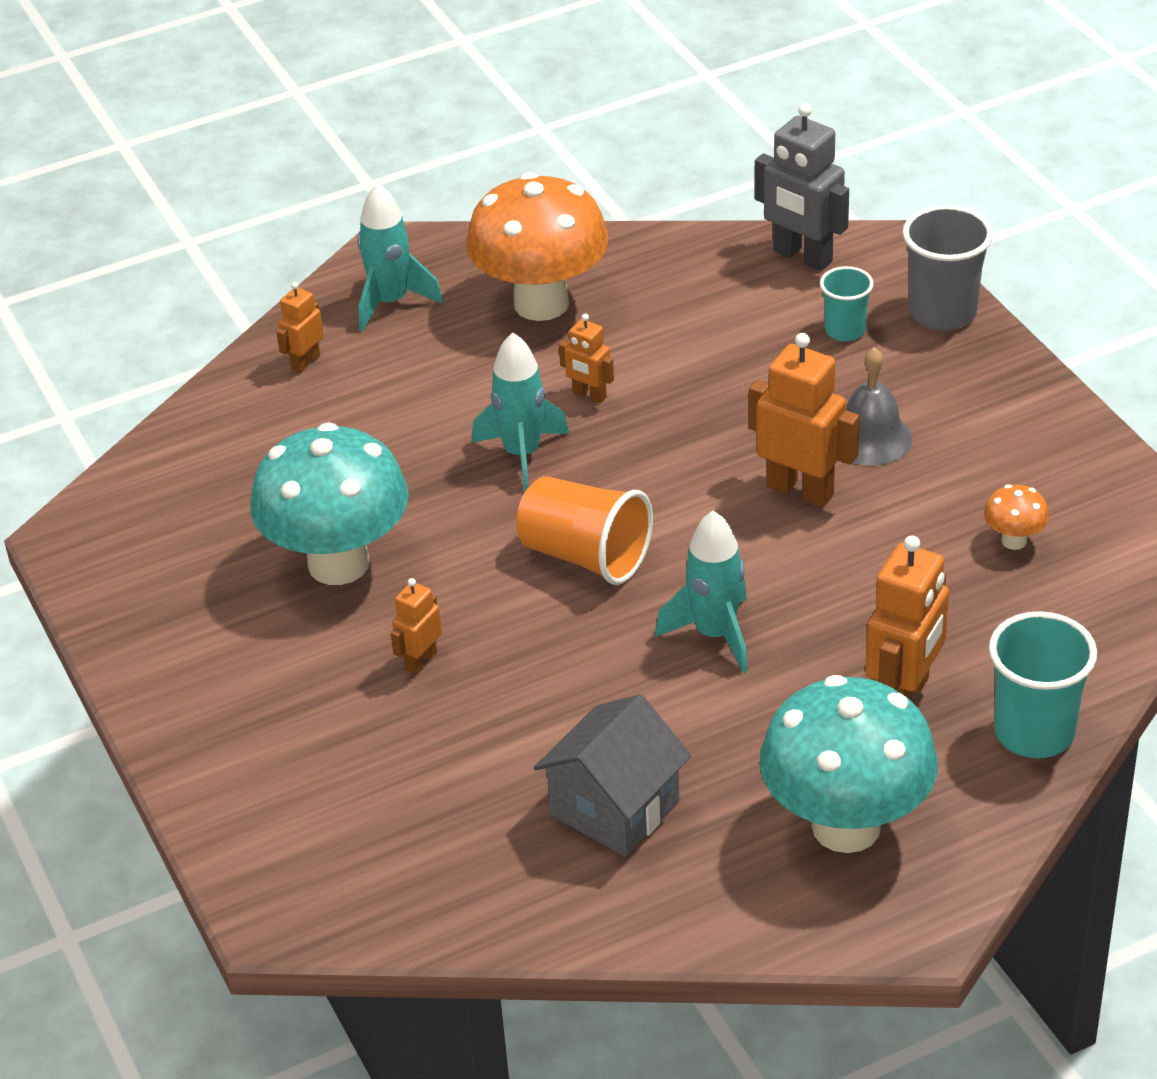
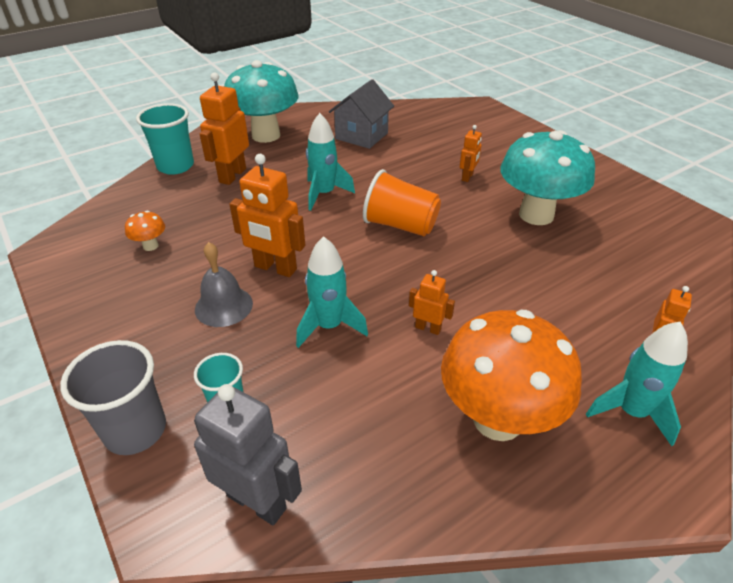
camera: 170 degrees right, 0 degrees up
(522, 454) = (459, 281): turquoise rocket -> turquoise rocket (329, 326)

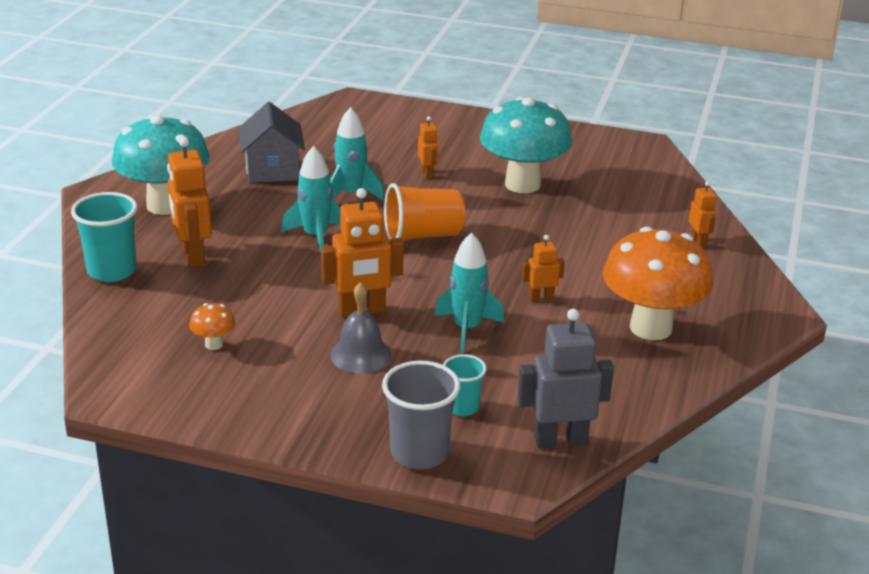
camera: 40 degrees left, 10 degrees down
(631, 412) = (721, 287): turquoise rocket -> turquoise rocket (351, 195)

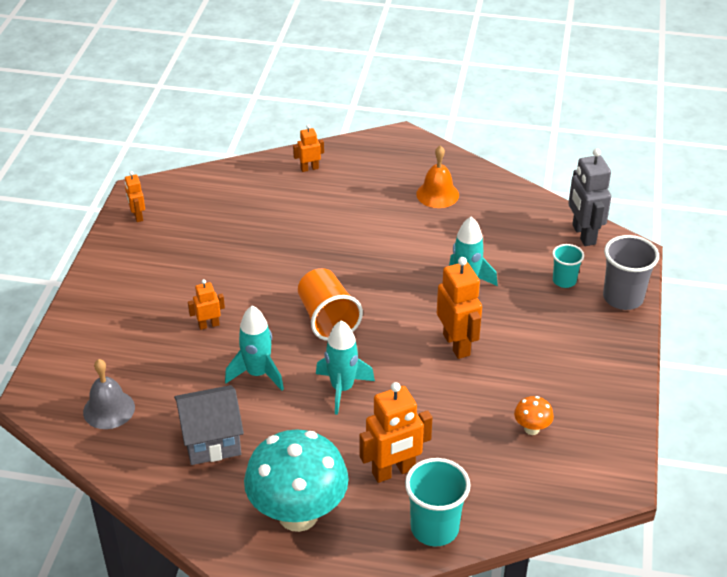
camera: 95 degrees left, 10 degrees up
(360, 355) = (518, 339): grey bell -> grey bell (109, 409)
(522, 184) = (224, 263): turquoise mushroom -> none
(541, 298) = (411, 247): orange robot -> orange robot (137, 216)
(650, 328) = (437, 194): orange mushroom -> orange bell

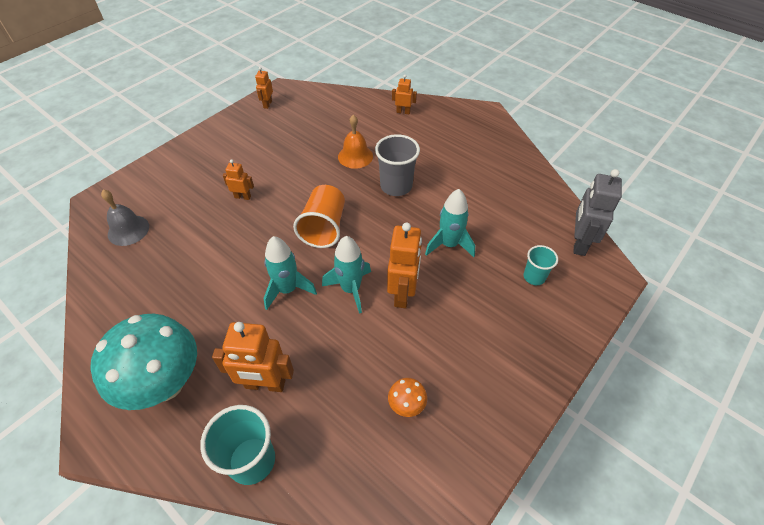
camera: 30 degrees right, 10 degrees up
(211, 440) = (166, 286): grey house -> none
(257, 374) = (241, 249): turquoise rocket -> turquoise rocket (350, 289)
(437, 194) = (481, 164): orange bell -> orange bell (355, 156)
(623, 298) = (577, 316): grey cup -> grey cup (396, 186)

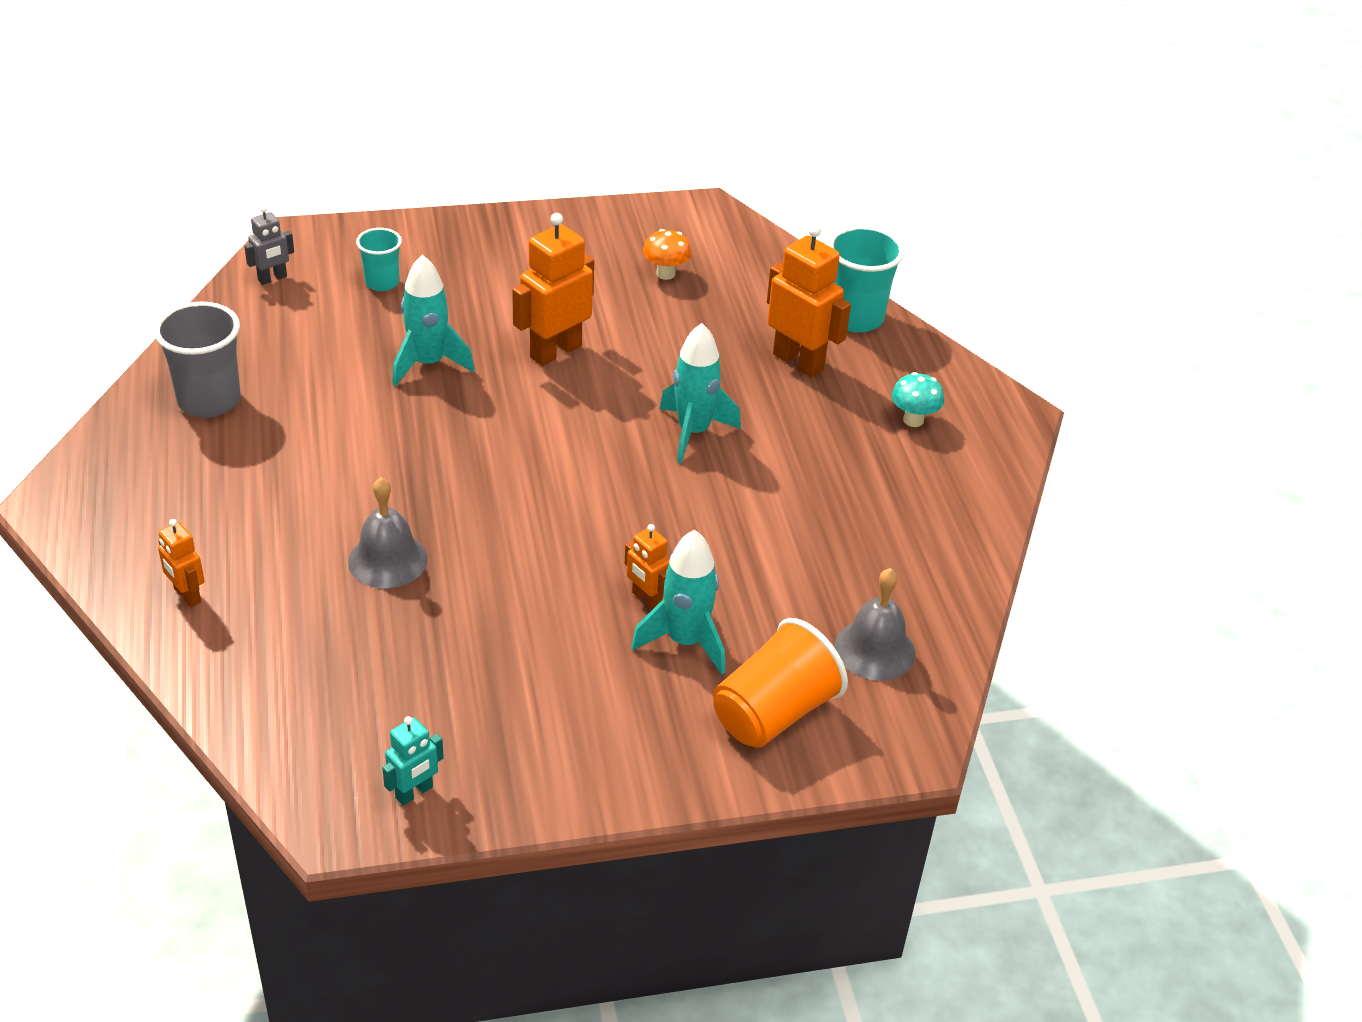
camera: 145 degrees left, 10 degrees down
(165, 384) = (913, 420): turquoise mushroom -> turquoise mushroom, size x0.41
(267, 104) = (414, 792): orange robot -> turquoise robot
(324, 228) = (568, 477): orange cup -> orange cup (774, 713)
(350, 289) = (613, 389): turquoise rocket -> turquoise rocket (685, 641)
(355, 156) = (388, 560): orange bell -> grey bell
(396, 186) = (391, 473): grey cup -> grey cup (209, 401)
(579, 243) = (272, 278): grey robot -> grey robot, size x0.54

